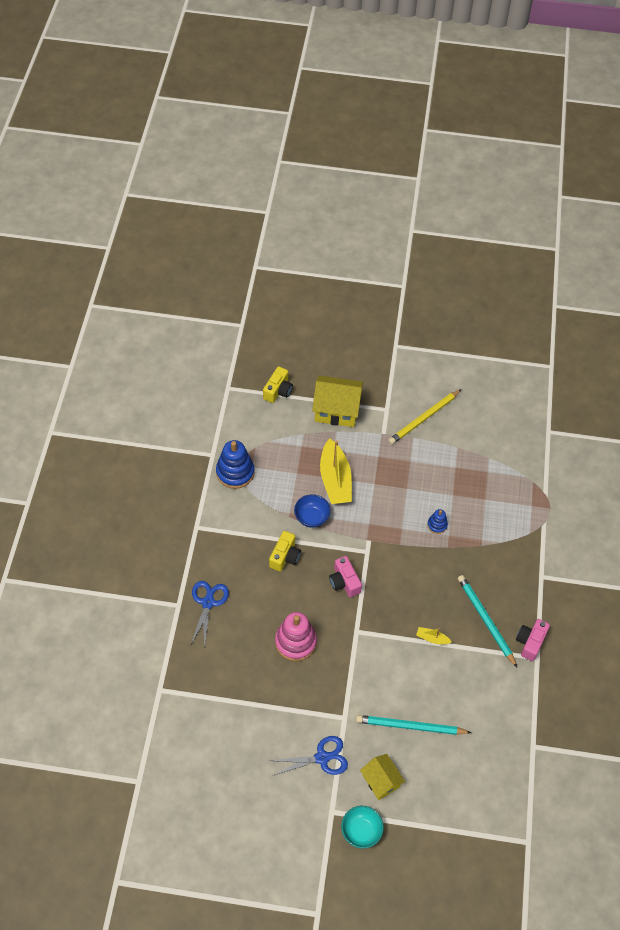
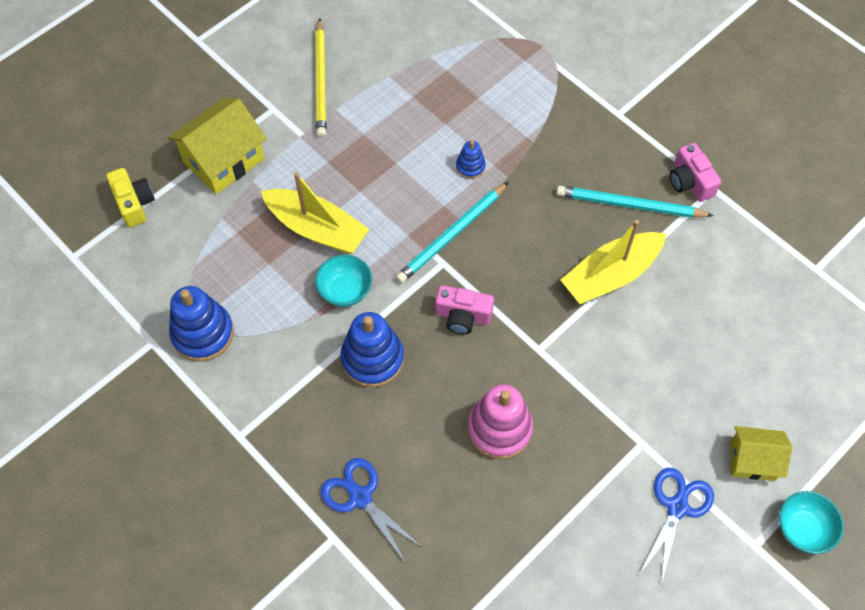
camera: 50 degrees left, 5 degrees up
(285, 556) = (372, 359): yellow camera -> blue stacking toy
(311, 517) = (345, 291): blue bowl -> turquoise bowl
(410, 726) = (705, 378): turquoise pencil -> turquoise pencil (452, 235)
(432, 638) = (610, 275): yellow boat -> yellow boat, size x2.28

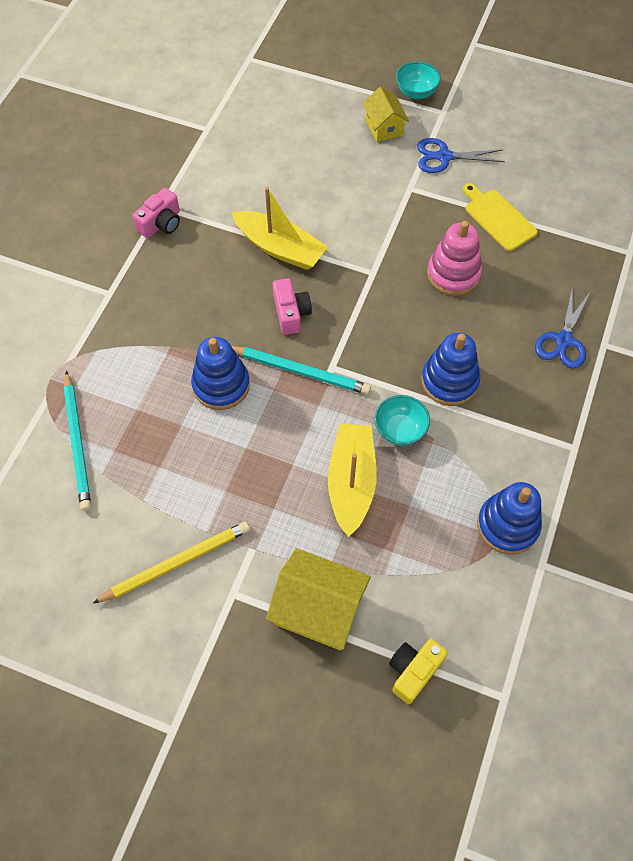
camera: 115 degrees left, 0 degrees up
(462, 316) = (374, 333): pink camera -> pink camera (291, 313)
(470, 167) = (221, 385): blue stacking toy -> blue stacking toy, size x1.94
(556, 520) = (498, 218): none -> yellow cutting board
(629, 205) = (205, 256): turquoise pencil -> turquoise pencil (78, 443)

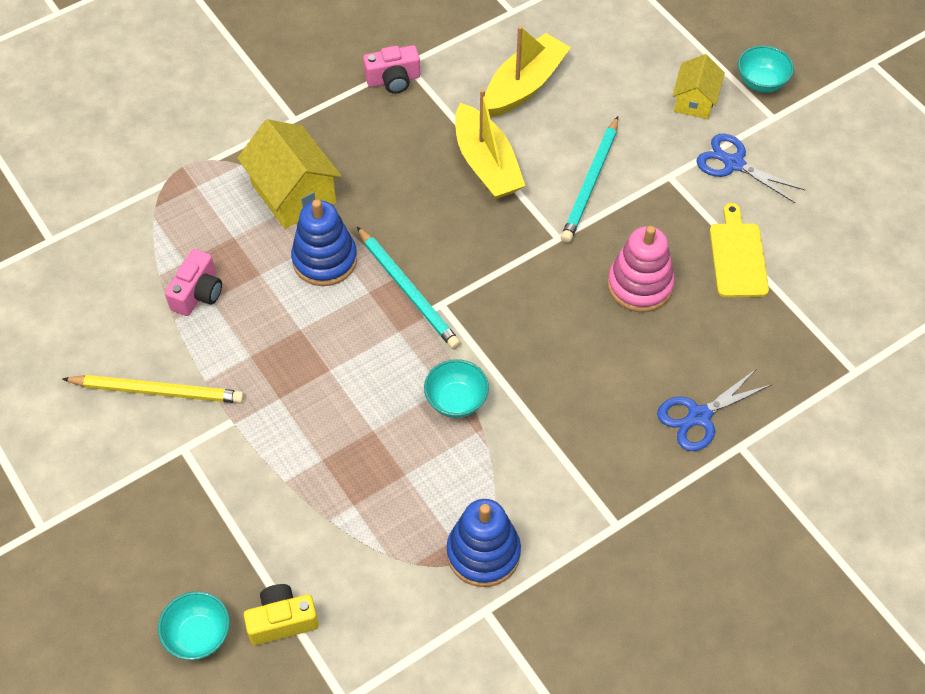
camera: 35 degrees right, 5 degrees down
(78, 443) = (160, 236): turquoise pencil -> turquoise pencil (591, 183)
(291, 313) = (444, 231): pink camera -> pink camera (198, 293)
(318, 609) = (244, 511): yellow house -> yellow house (293, 193)
(351, 482) = (369, 419): yellow boat -> yellow boat (524, 85)
(363, 726) = (198, 635): none -> turquoise bowl
(449, 381) = (544, 385): blue stacking toy -> none

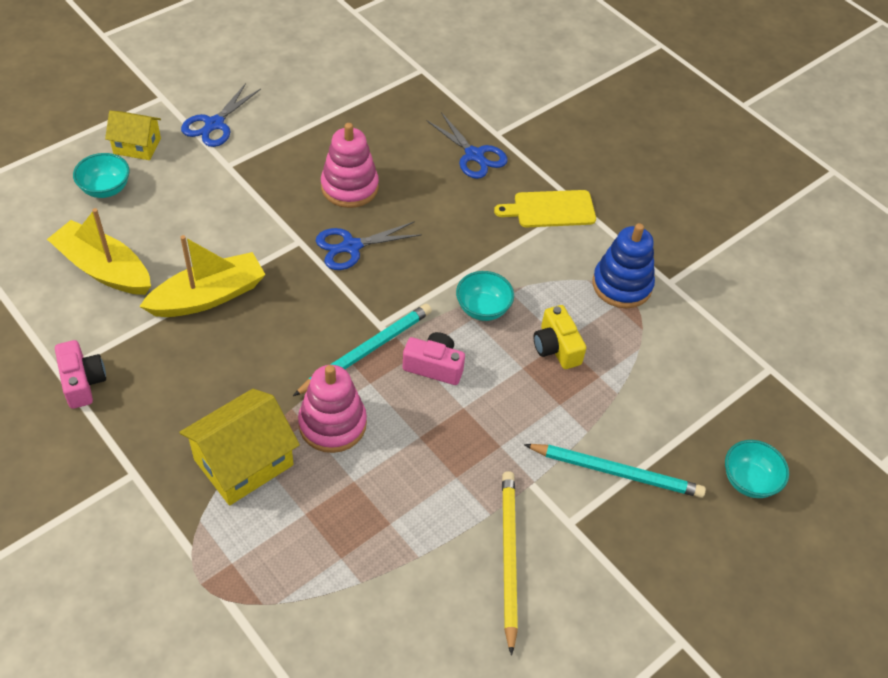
camera: 100 degrees left, 5 degrees down
(198, 293) = (382, 538): pink camera -> pink camera (434, 366)
(282, 621) = (717, 419): yellow camera -> yellow camera (556, 347)
(325, 260) = (332, 424): blue stacking toy -> pink stacking toy
(549, 283) = (351, 247): none -> blue scissors
(591, 183) = (234, 218): turquoise pencil -> turquoise pencil (616, 472)
(738, 256) = (316, 126): yellow cutting board -> yellow cutting board (550, 209)
(761, 82) = (119, 102): turquoise bowl -> turquoise bowl (105, 189)

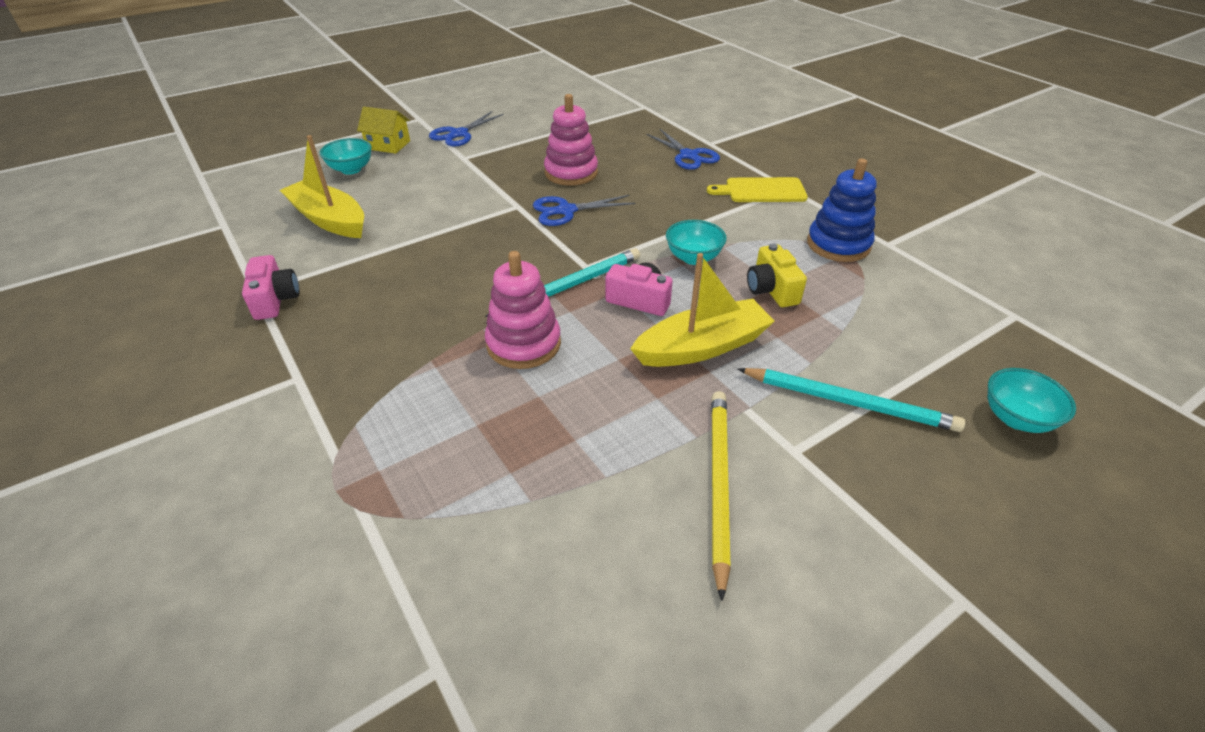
camera: 10 degrees right, 10 degrees down
(208, 296) = (421, 241): yellow boat -> yellow boat (702, 347)
(243, 462) = (419, 373): yellow house -> none

